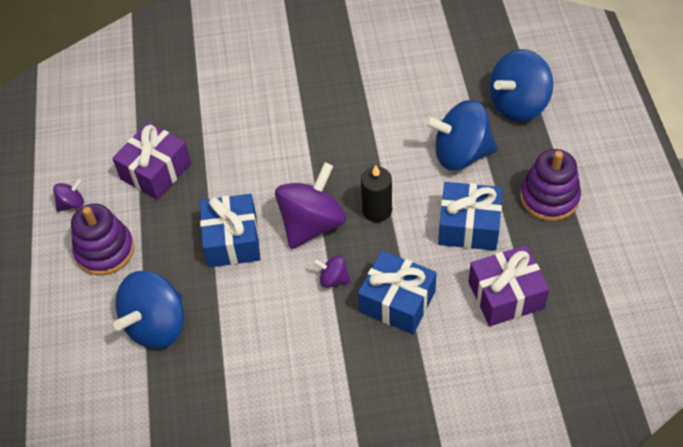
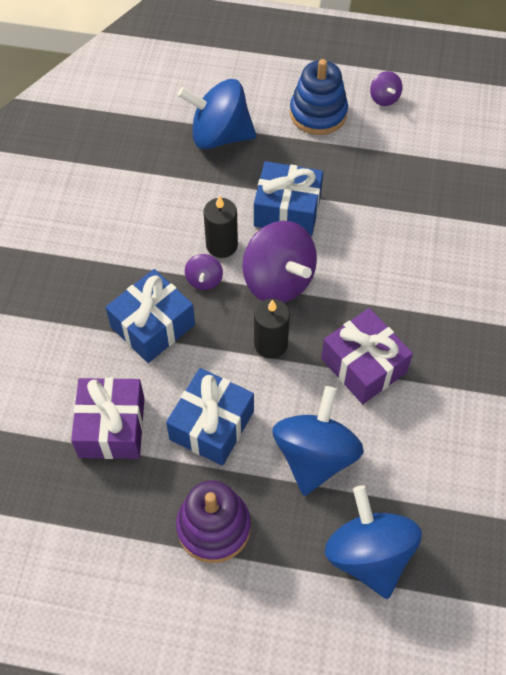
camera: 105 degrees right, 5 degrees up
(105, 250) = (318, 113): purple stacking toy -> blue stacking toy
(156, 171) = (400, 167): purple gift -> purple gift (363, 365)
(156, 325) = (219, 135): blue spinning top -> blue spinning top turned 45 degrees counterclockwise
(290, 278) = (221, 245): none -> black candle
(333, 279) = (204, 280): purple spinning top -> purple spinning top turned 150 degrees clockwise

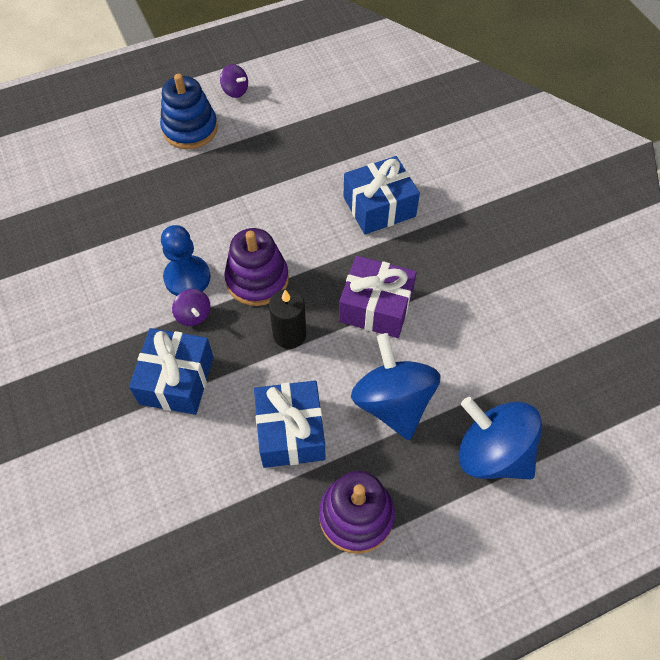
camera: 35 degrees left, 0 degrees up
(111, 427) = (204, 490): purple gift -> none
(219, 135) = (118, 189): blue spinning top -> none
(221, 245) = (187, 278): black candle -> blue pawn
(278, 280) = (257, 279): purple spinning top -> purple stacking toy
(287, 210) = (222, 219): blue gift -> blue gift (379, 207)

